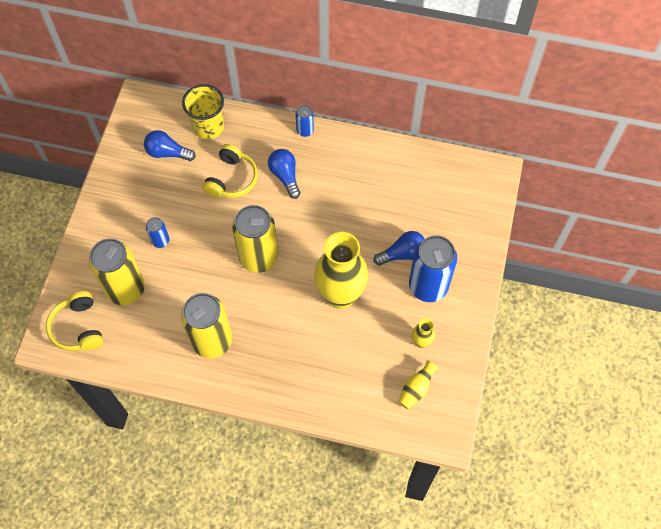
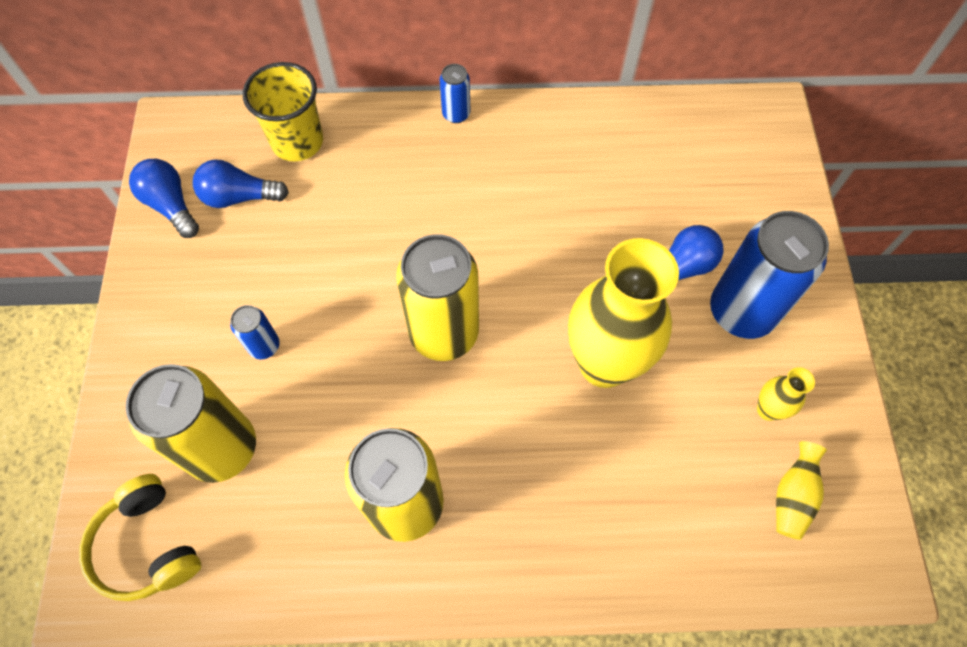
camera: 15 degrees left, 0 degrees up
(232, 179) = (360, 214): yellow headphones -> none
(285, 176) = (447, 190): blue light bulb -> blue light bulb (171, 205)

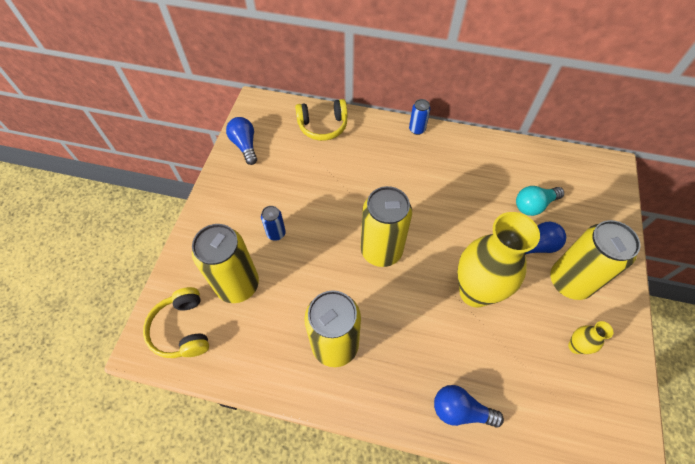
camera: 15 degrees right, 5 degrees down
(239, 197) = (283, 149): blue light bulb -> blue light bulb (460, 410)
(297, 142) = (323, 126): yellow cup -> yellow headphones
(666, 201) = (534, 205): none -> turquoise light bulb
(741, 311) = (569, 281): blue can -> yellow can
(792, 496) = (582, 405): yellow vase -> none

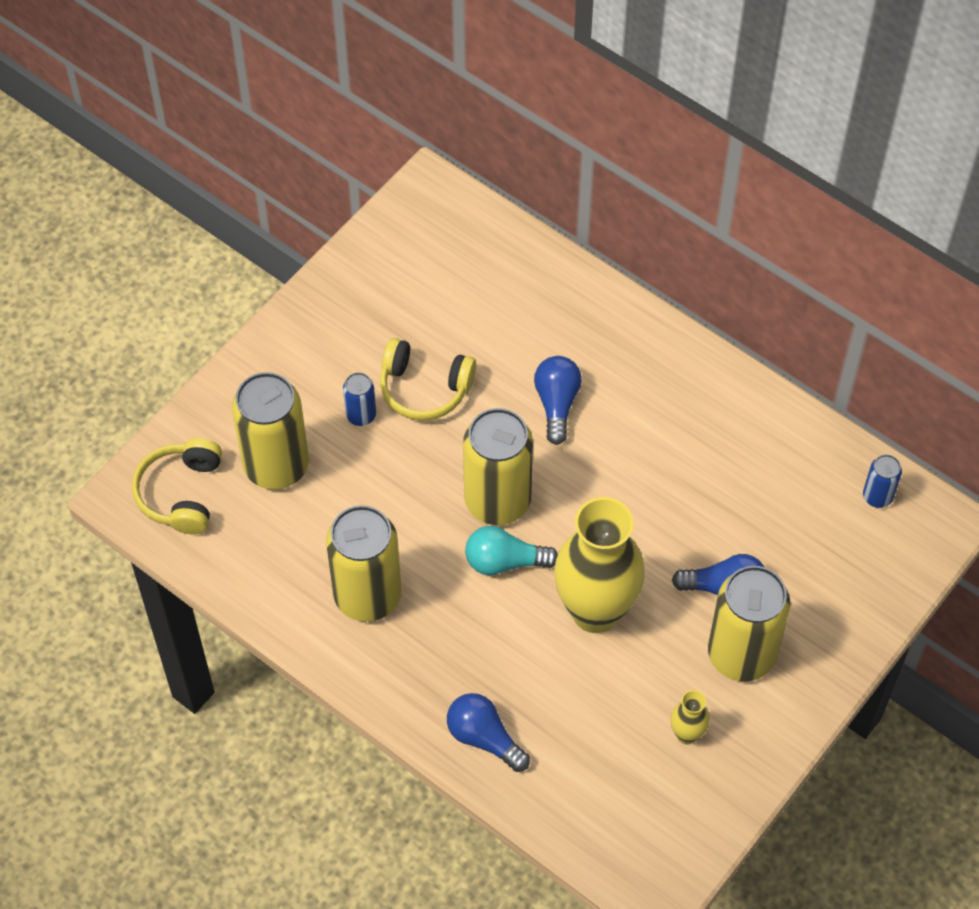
camera: 25 degrees right, 0 degrees up
(245, 145) = (378, 257): blue light bulb -> blue light bulb (557, 404)
(323, 126) = (515, 270): yellow headphones -> yellow headphones (424, 388)
(417, 129) = (664, 335): blue can -> blue can (877, 496)
(534, 205) = (768, 529): turquoise light bulb -> turquoise light bulb (505, 561)

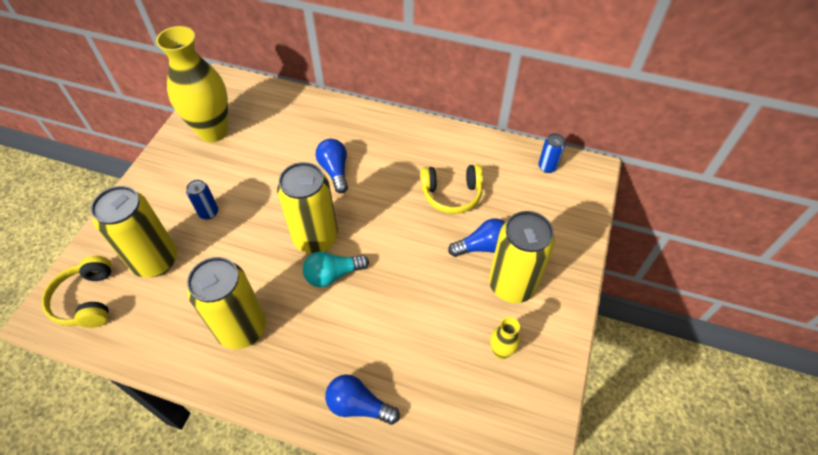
camera: 20 degrees left, 5 degrees down
(424, 388) = (247, 185): yellow headphones -> yellow headphones (451, 194)
(595, 611) = (405, 288): yellow vase -> yellow vase (213, 131)

